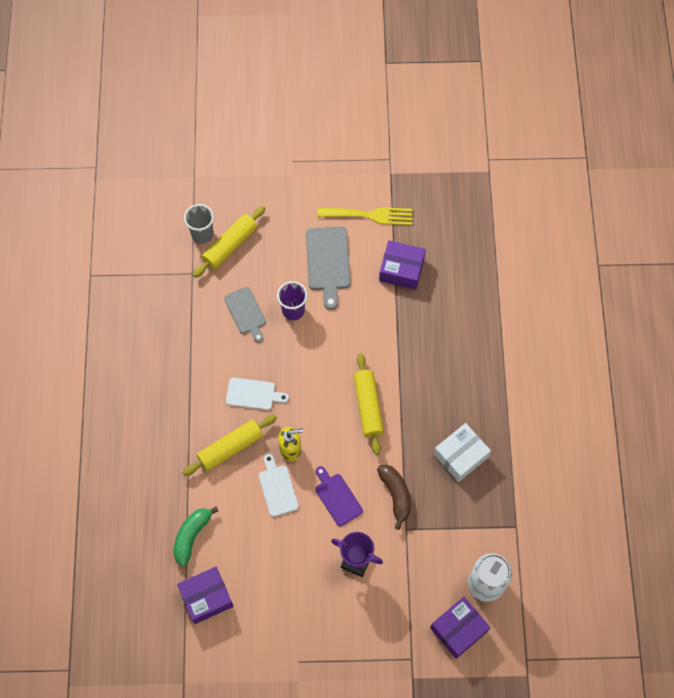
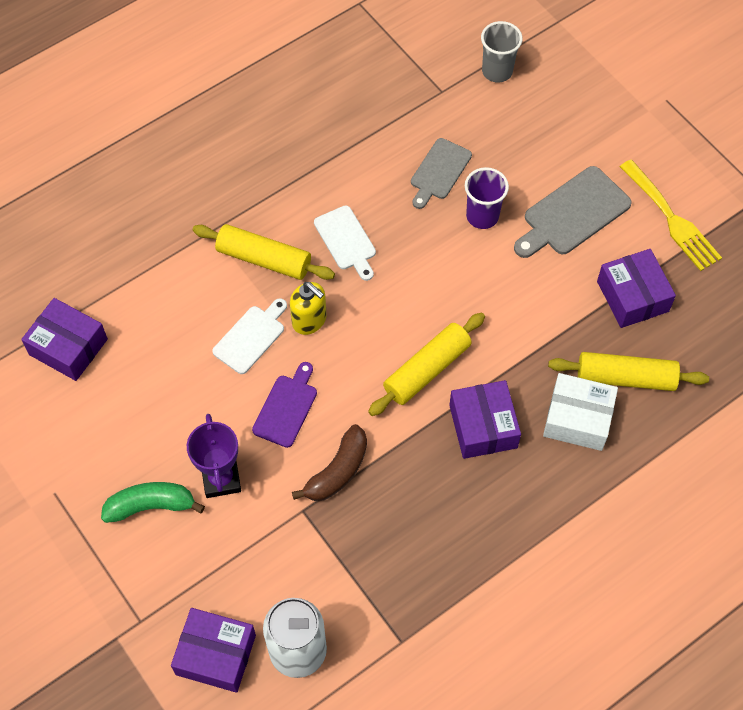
camera: 55 degrees right, 5 degrees down
(192, 536) = (131, 286): green banana -> green banana (151, 506)
(230, 245) = (507, 105): yellow rolling pin -> yellow rolling pin (625, 378)
(423, 401) = (483, 426): none -> purple box
(461, 456) = (445, 515): white box -> white box (577, 419)

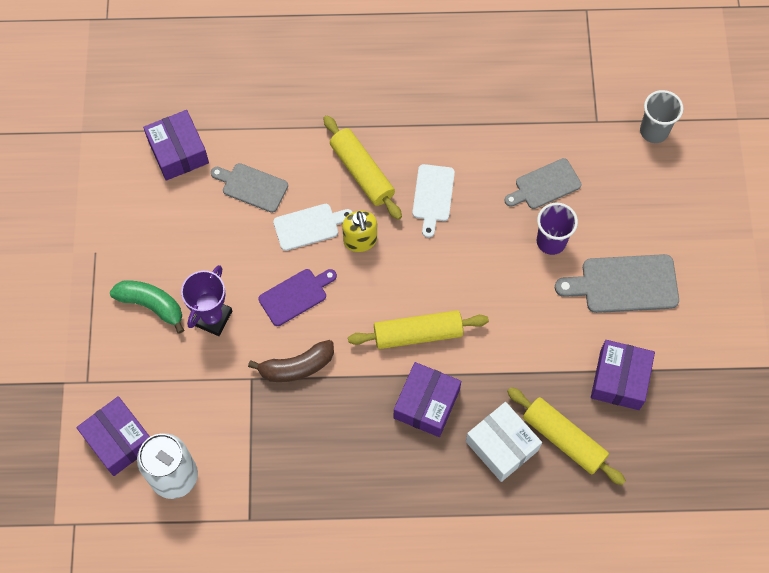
camera: 35 degrees right, 5 degrees up
(167, 335) = (252, 186): none -> grey cutting board
(672, 219) = (701, 339): yellow fork -> none

